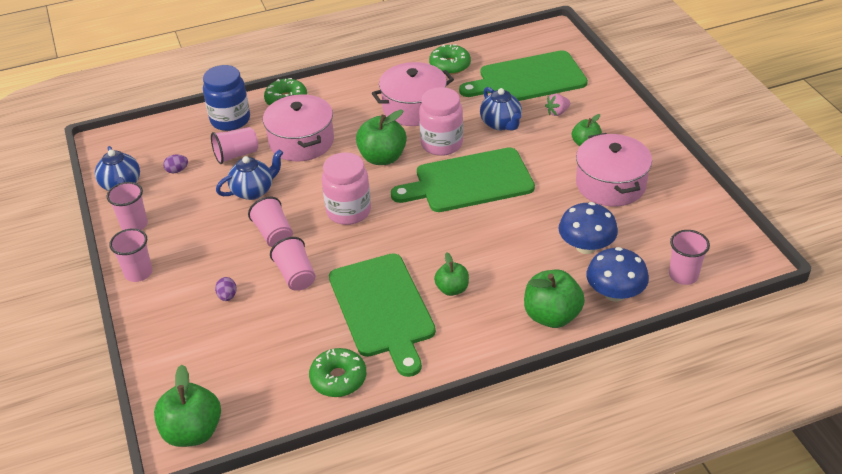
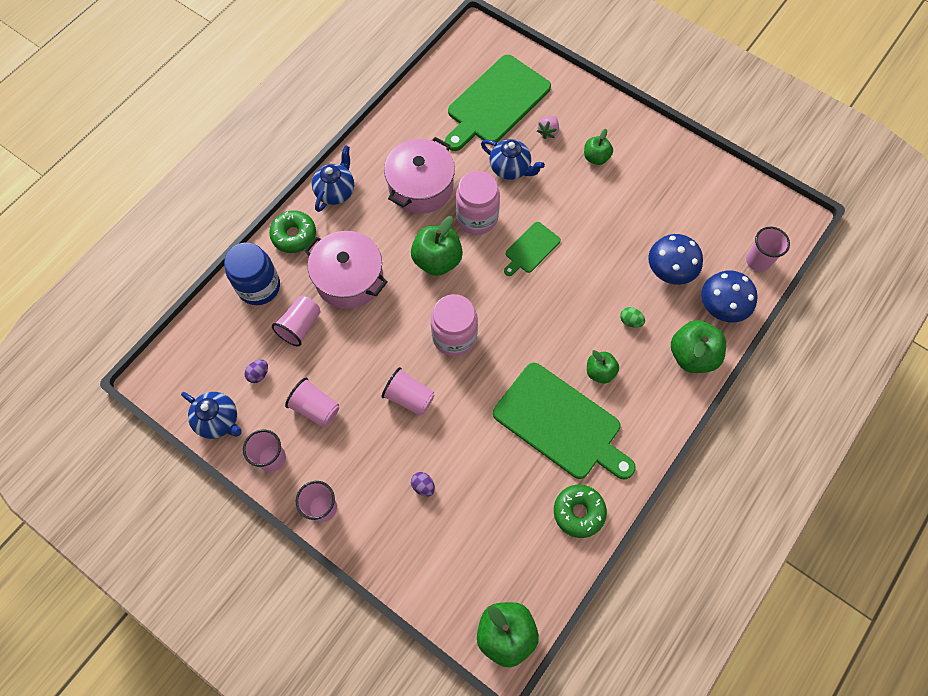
camera: 35 degrees left, 25 degrees up
(253, 191) = (351, 359): blue teapot -> blue teapot (336, 191)
(296, 276) = (464, 431): pink cup -> pink cup (315, 408)
(450, 65) = (415, 118): green donut -> none
(469, 181) = (531, 249): green cutting board -> green cutting board, size x0.49
(514, 266) = (630, 321): none -> green egg
(610, 184) = (644, 193): pink pot -> none

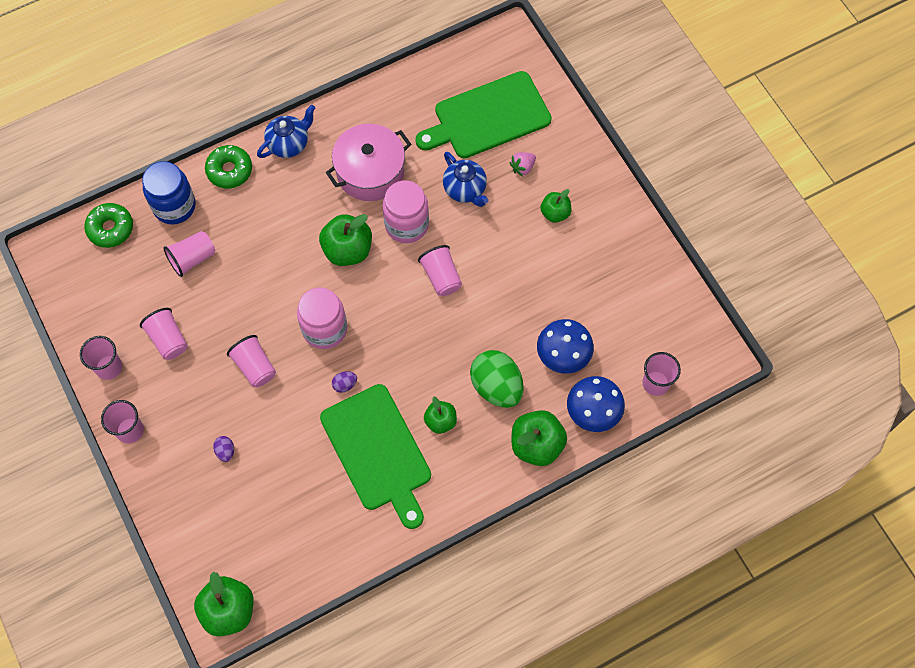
camera: 25 degrees right, 0 degrees up
(219, 420) = (80, 313): blue teapot -> none
(258, 374) = (134, 287): purple egg -> purple egg (345, 384)
(349, 279) = (258, 233): pink pot -> none
(531, 249) = (441, 277): green cutting board -> pink cup
(578, 512) = (349, 538): green donut -> green donut (110, 228)
(630, 321) = (496, 386): green egg -> green egg, size x2.38

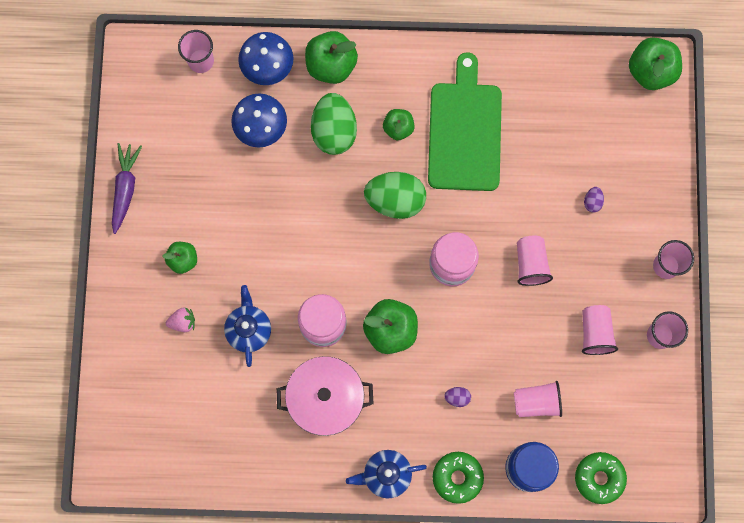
camera: 150 degrees left, 10 degrees up
(345, 384) = (461, 204): purple egg -> purple egg (457, 397)
(406, 356) = (395, 200): none -> green egg
(441, 277) = (322, 256): pink cup -> none
(488, 117) = (181, 394): green cutting board -> none
(642, 242) = (125, 189): none -> purple carrot

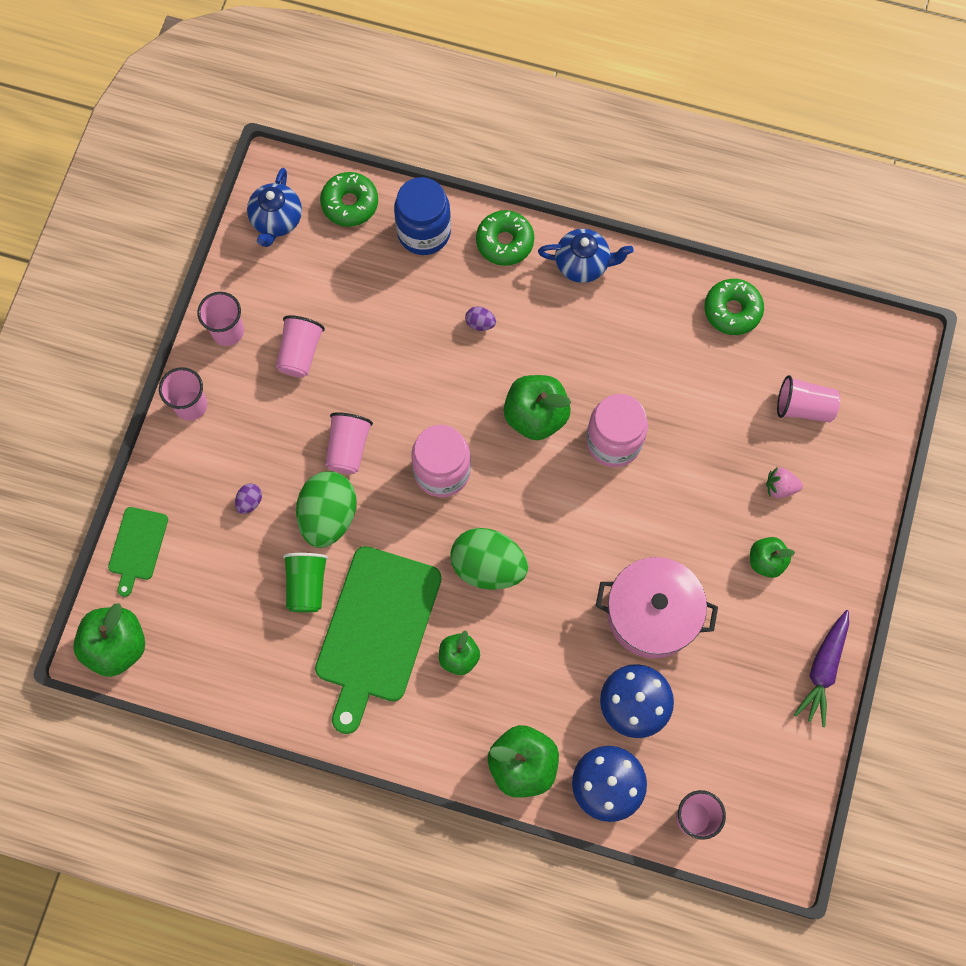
camera: 165 degrees left, 5 degrees down
(249, 330) = (703, 458): blue teapot -> blue teapot (277, 220)
(251, 465) = (732, 310): none -> green donut
(326, 399) = (630, 359): pink pot -> pink pot (652, 614)
(334, 131) = (541, 674): green egg -> green egg (328, 516)
(527, 150) = (306, 585): none -> green cup
(536, 402) = (392, 296): pink cup -> pink cup (803, 407)
(664, 146) = (137, 546): none -> green cutting board

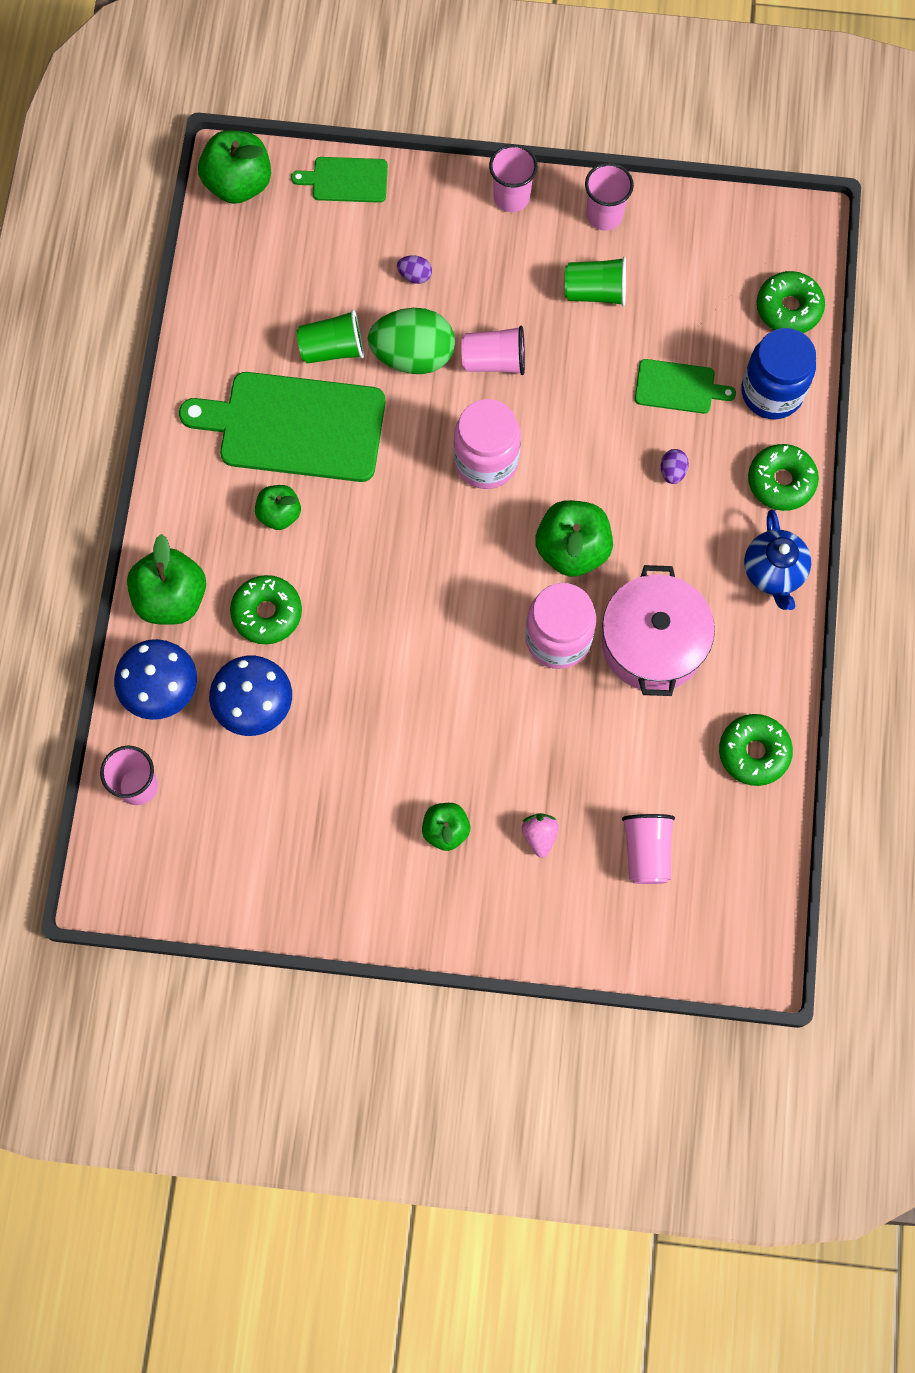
camera: 80 degrees right, 0 degrees up
(277, 220) = (749, 237): blue teapot -> none
(300, 353) = (595, 292): pink cup -> green cup
(404, 304) = (678, 387): none -> green cutting board
(488, 566) = (386, 527): green egg -> none
(551, 681) = (267, 613): none -> green donut
(652, 614) = (361, 710): pink pot -> pink pot (653, 643)
(823, 669) = (327, 910): purple carrot -> none

